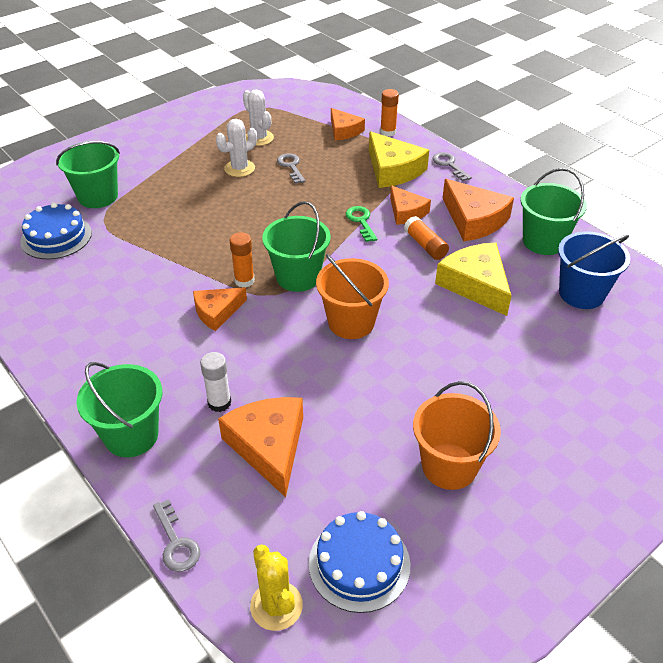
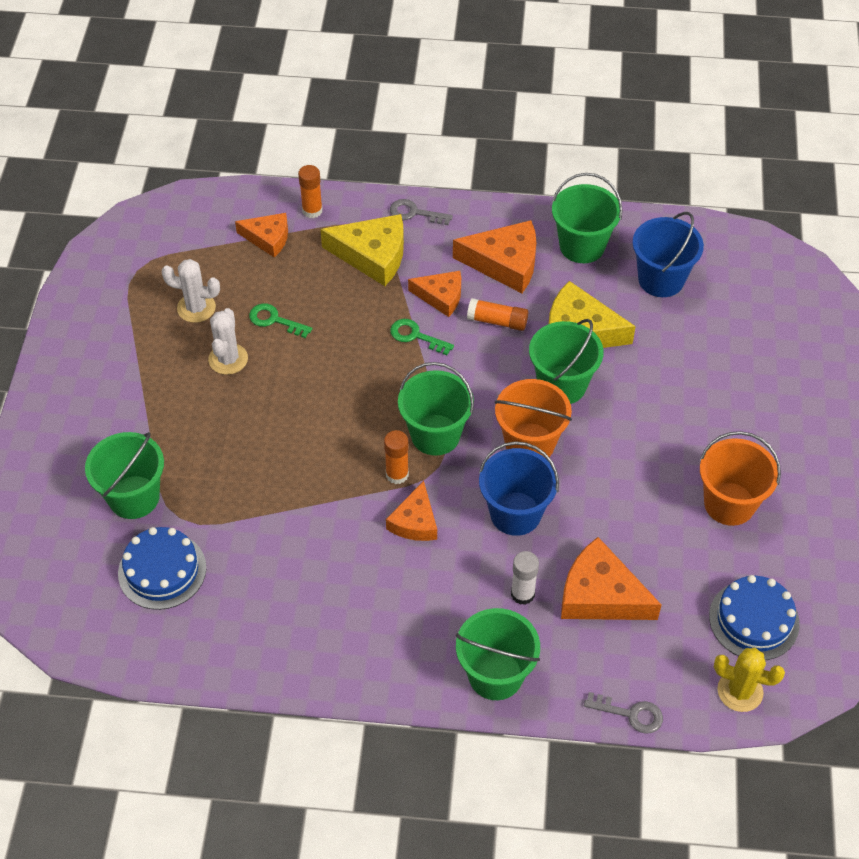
camera: 45 degrees left, 10 degrees up
(284, 354) = (515, 513): none -> blue bucket
(291, 167) = (275, 320): grey key -> green key
(420, 306) = (562, 385): none -> green bucket

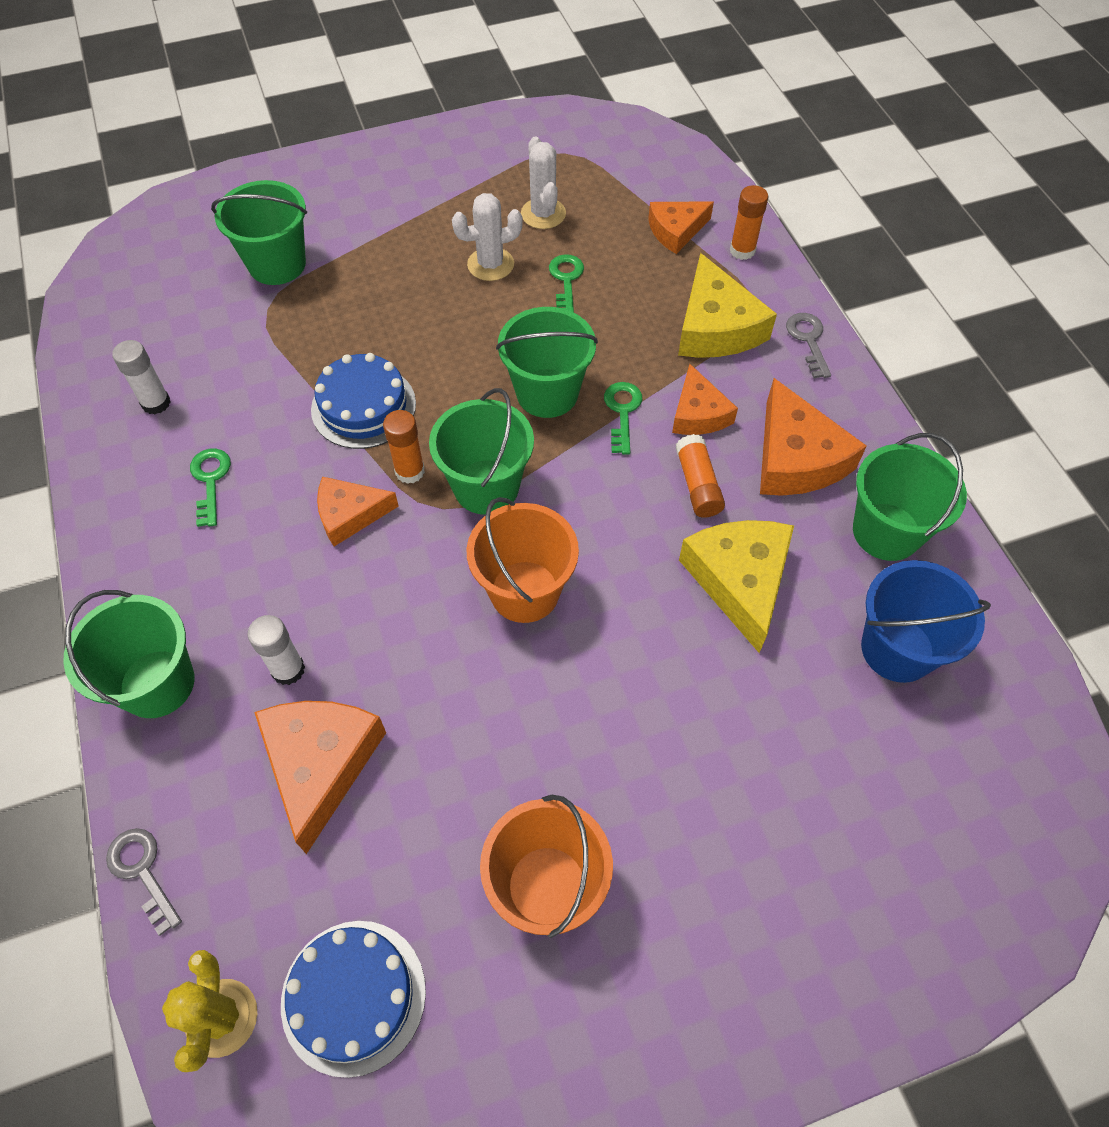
camera: 65 degrees right, 5 degrees up
(162, 570) = (196, 321): blue cake -> blue cake (363, 406)
(235, 619) = (156, 403): none -> white glue stick
(268, 238) = (676, 231): orange cheese -> orange cheese turned 75 degrees clockwise
(335, 600) = (210, 481): none -> green key
(515, 513) = (408, 616): blue bucket -> none
(562, 385) = (638, 593): green bucket -> green bucket (547, 393)
(630, 714) = (142, 872): grey key -> grey key turned 150 degrees clockwise

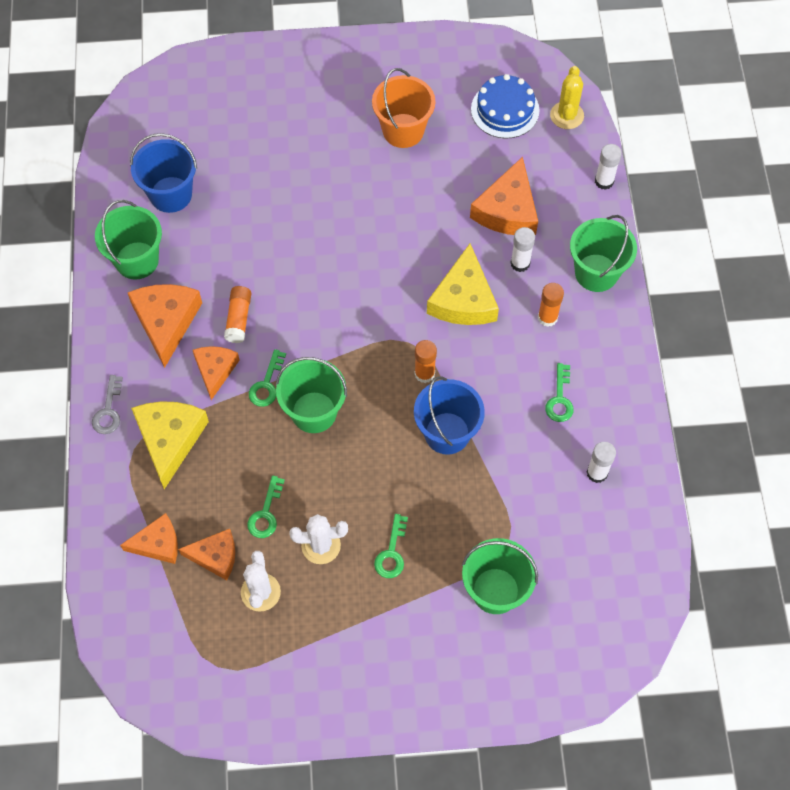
camera: 165 degrees left, 5 degrees up
(142, 872) = (604, 181): grey key -> white glue stick
(350, 514) = (469, 352): orange cheese -> orange cheese (215, 556)
(363, 406) = (447, 433): blue cake -> blue bucket
(406, 274) = (392, 552): none -> green key
(486, 487) = (376, 350): green bucket -> none
(524, 591) = (371, 276): orange bucket -> none
(739, 580) = (241, 252): yellow cheese -> yellow cheese (463, 299)
(742, 250) = (114, 509): orange glue stick -> orange glue stick (547, 317)

